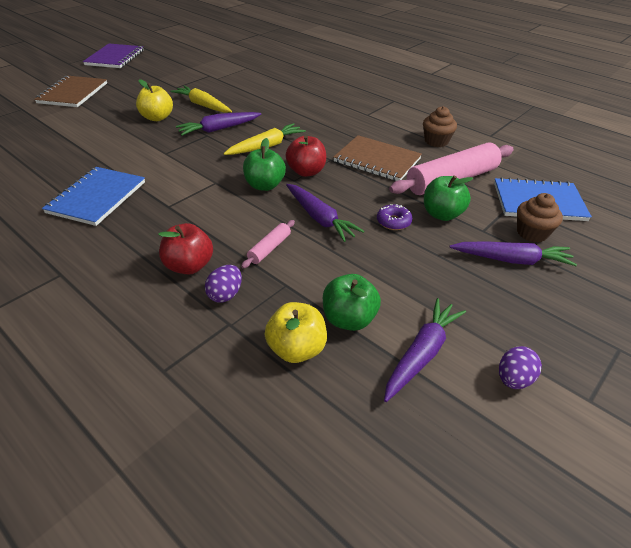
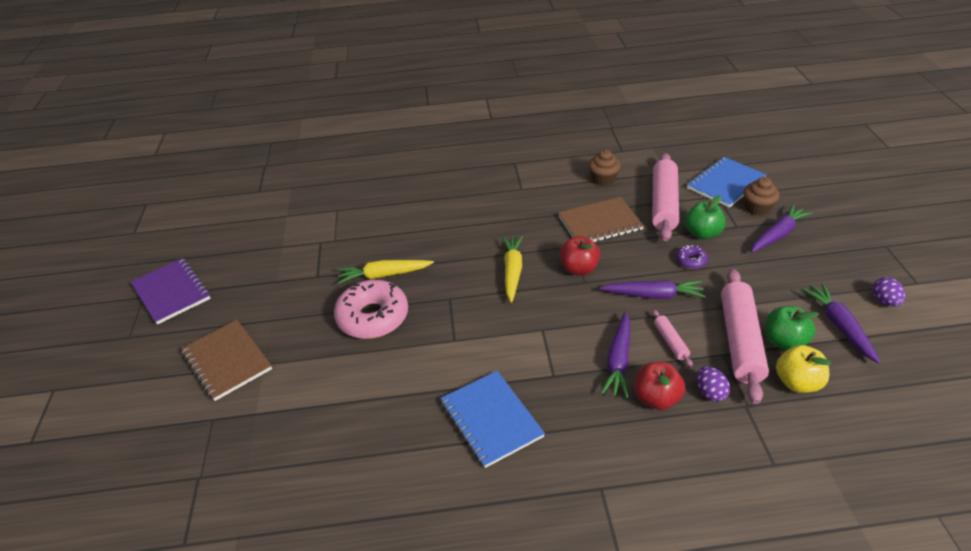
camera: 45 degrees left, 0 degrees up
(157, 118) = (373, 317): yellow apple -> pink donut
(219, 129) = (447, 285): purple carrot -> purple carrot (618, 360)
(264, 185) = (577, 302): green apple -> none
(317, 289) = (740, 341): none -> pink rolling pin

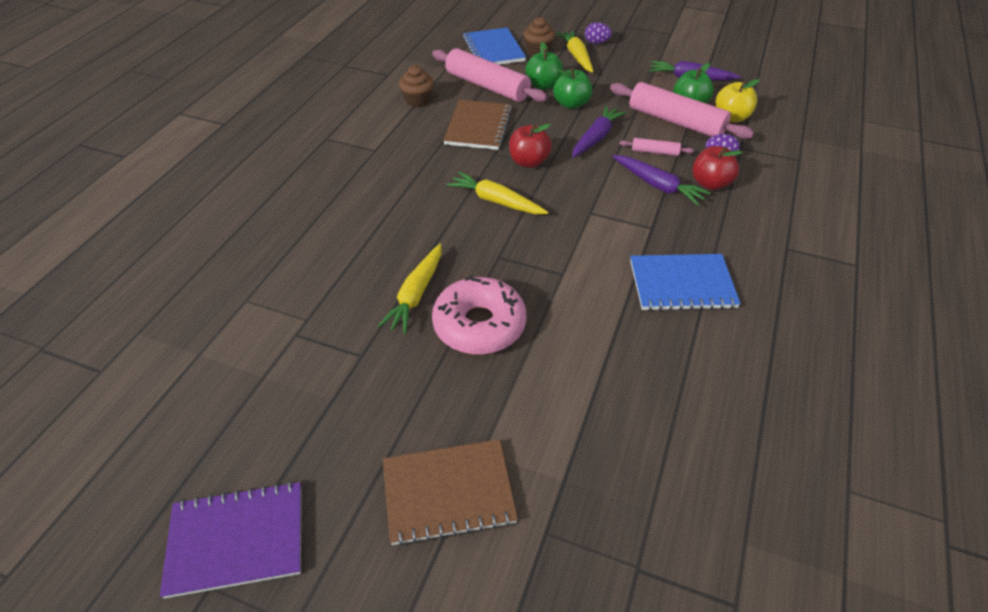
camera: 65 degrees left, 5 degrees up
(691, 261) = (571, 104): purple donut -> green apple
(778, 234) = (576, 56): purple carrot -> yellow carrot
(884, 301) = (679, 52): purple egg -> purple egg (596, 43)

